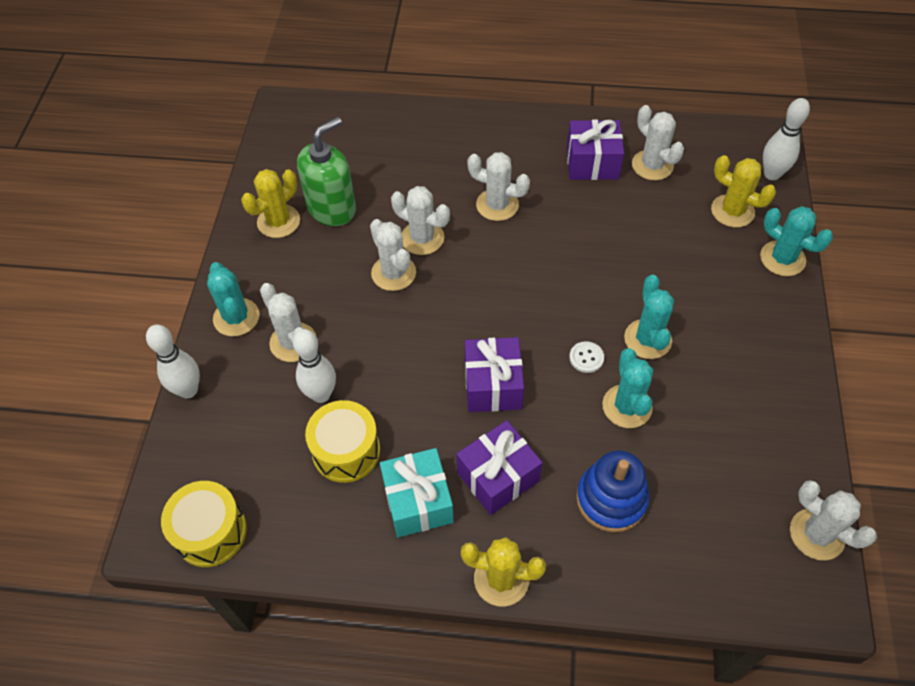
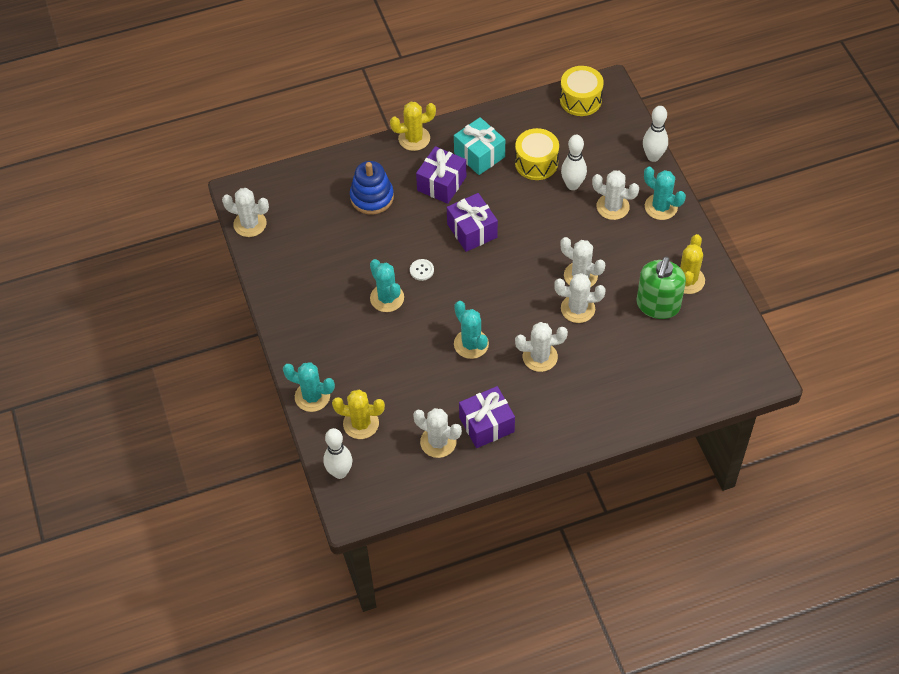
camera: 155 degrees right, 0 degrees up
(627, 406) = (383, 251): turquoise cactus -> turquoise cactus (471, 344)

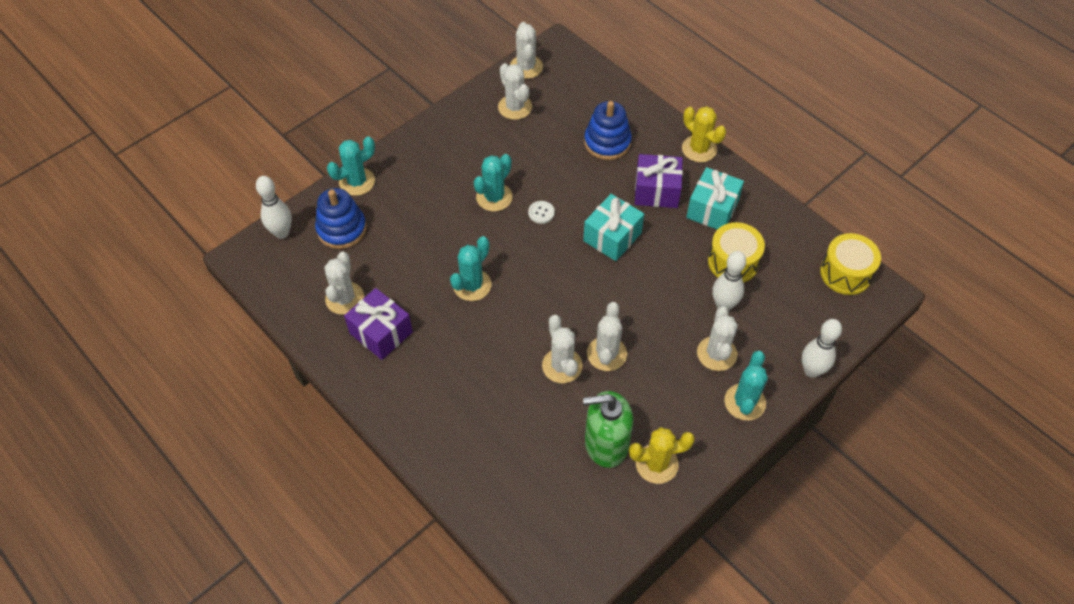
camera: 65 degrees right, 0 degrees up
(312, 396) = (357, 182): turquoise cactus -> turquoise cactus turned 60 degrees clockwise
(361, 423) = (342, 229): yellow cactus -> blue stacking toy
(472, 231) = (612, 237): purple gift -> turquoise gift
(540, 357) = (484, 351): white cactus -> white cactus (515, 107)

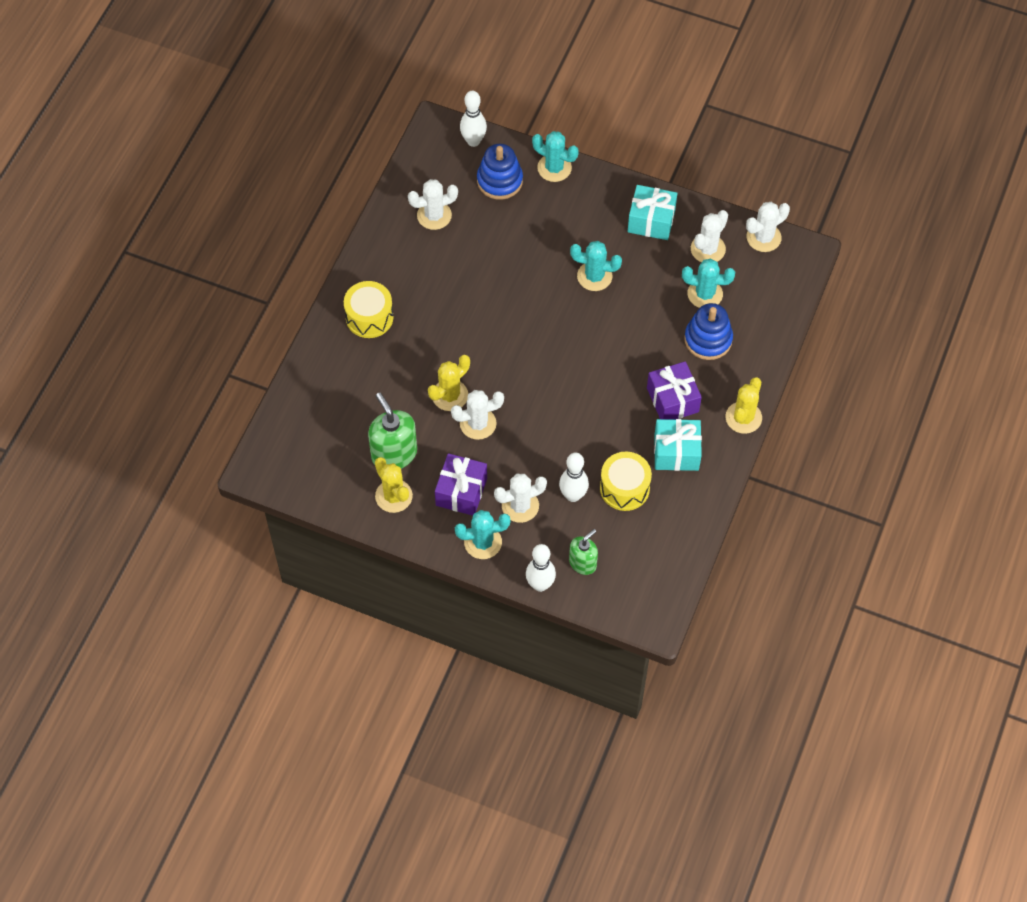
camera: 65 degrees right, 5 degrees up
(381, 332) = (415, 255): purple gift -> purple gift (461, 491)
(472, 285) = (494, 299): turquoise cactus -> turquoise cactus (705, 294)
(541, 213) = (597, 319): white button -> none
(562, 366) = (450, 395): white cactus -> yellow cactus
(612, 237) = (601, 383): turquoise gift -> turquoise gift (651, 221)
(800, 326) = (583, 563): none -> green soap dispenser
(845, 273) = (661, 584): yellow drum -> yellow drum (369, 317)

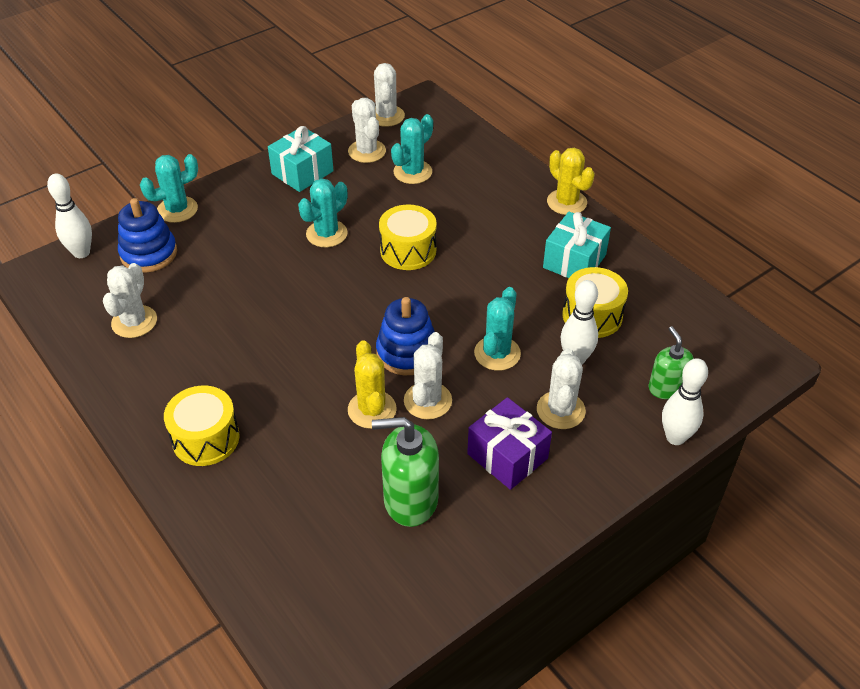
camera: 60 degrees left, 15 degrees down
(393, 496) = (469, 527): yellow cactus -> none
(483, 542) = (588, 466): turquoise cactus -> turquoise cactus (497, 353)
(613, 338) = (408, 250): none -> yellow drum
(672, 400) = (512, 239): purple gift -> none
(708, 339) = (463, 190): blue stacking toy -> blue stacking toy (407, 352)

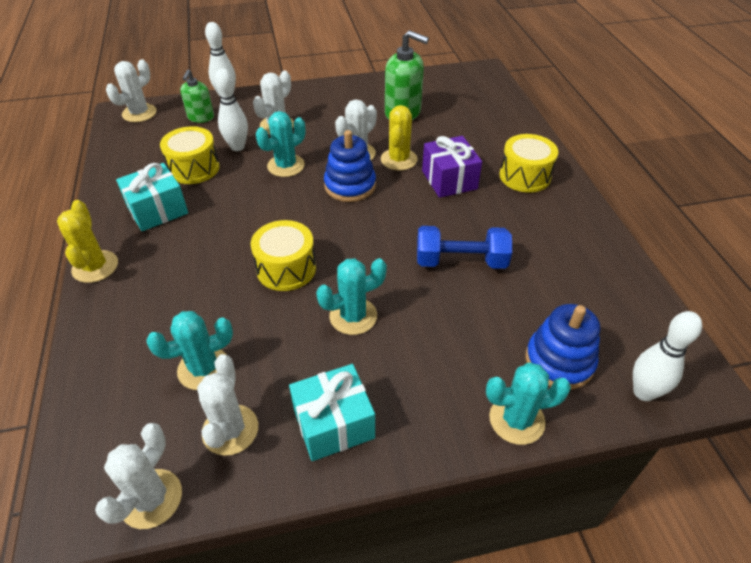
camera: 155 degrees left, 0 degrees up
(134, 322) = (578, 283): white cactus -> white cactus (139, 113)
(252, 307) = (460, 261): none -> blue dumbbell
(507, 456) = (330, 115): purple gift -> purple gift (449, 180)

